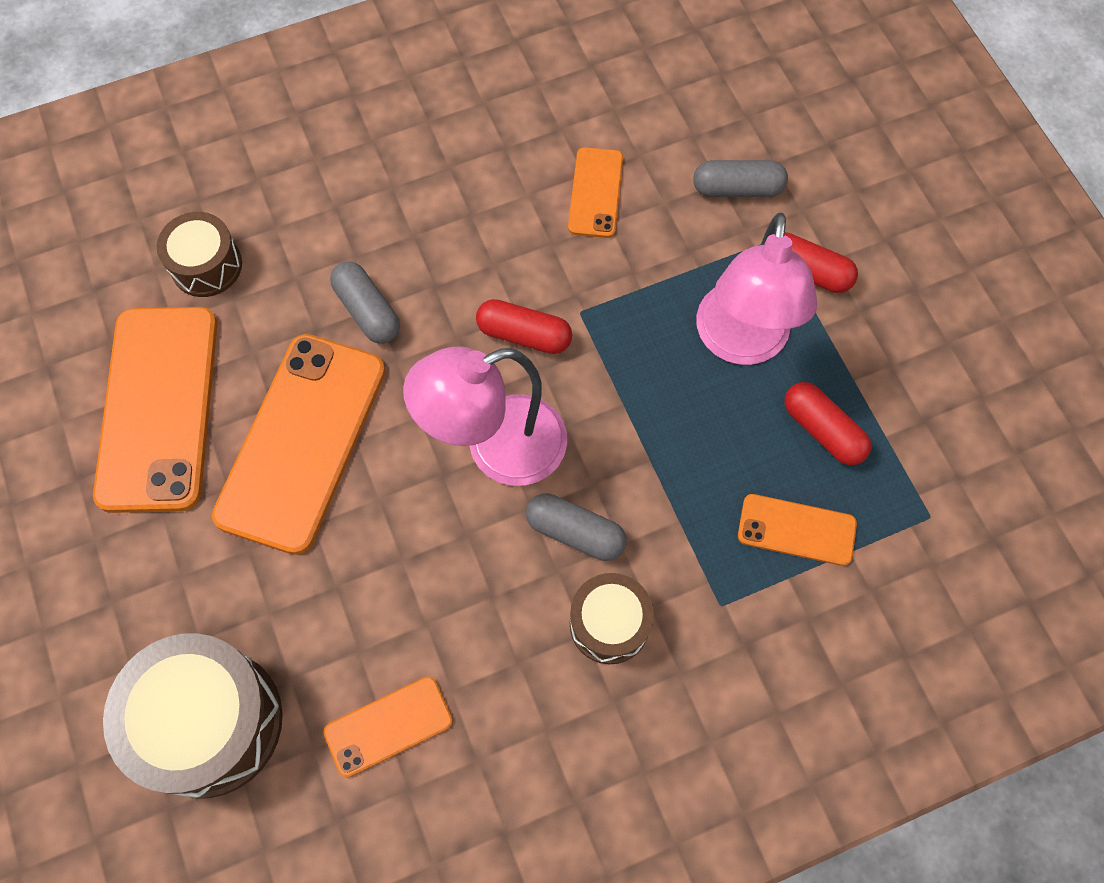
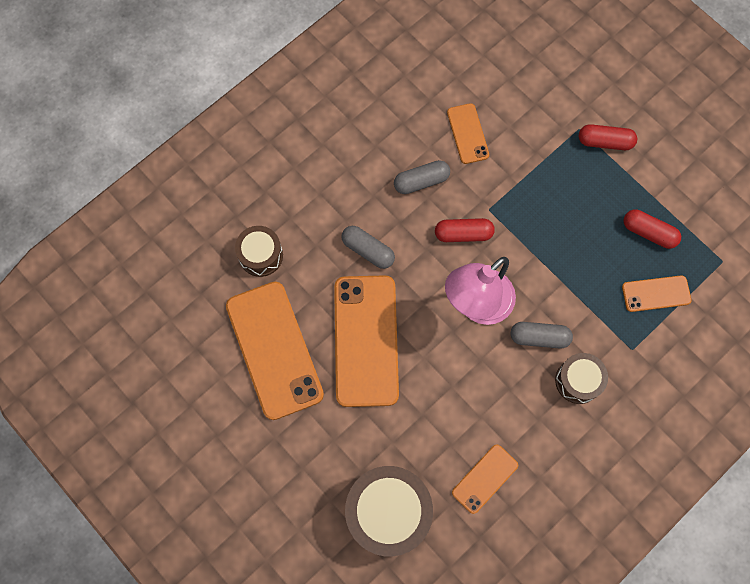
camera: 20 degrees left, 5 degrees up
(737, 189) = (547, 104): grey capsule -> grey capsule (421, 181)
(740, 342) = (585, 197): pink lamp -> none

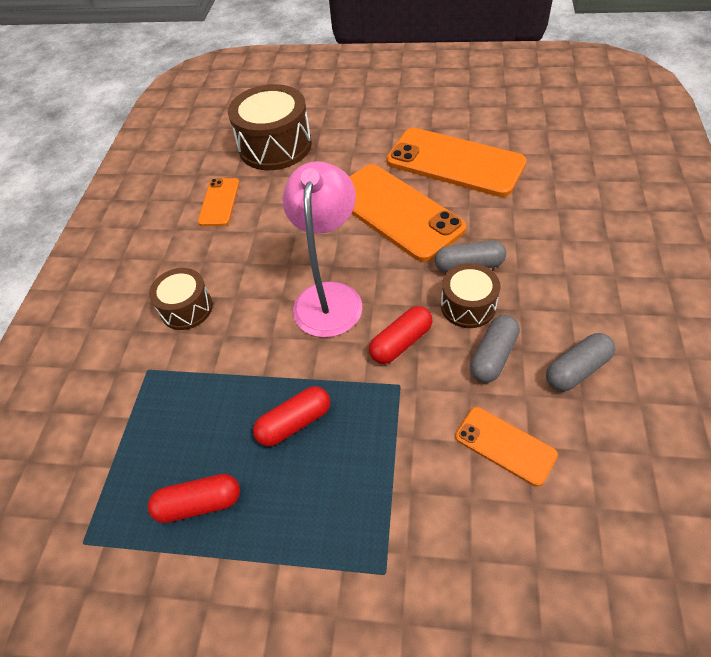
camera: 145 degrees right, 20 degrees down
(261, 255) = (545, 201): brown drum -> brown drum (468, 306)
(539, 337) = (249, 314): grey capsule -> grey capsule (577, 369)
(605, 142) = (337, 583): red capsule -> red capsule (294, 423)
(656, 294) = (151, 440): orange phone -> none

